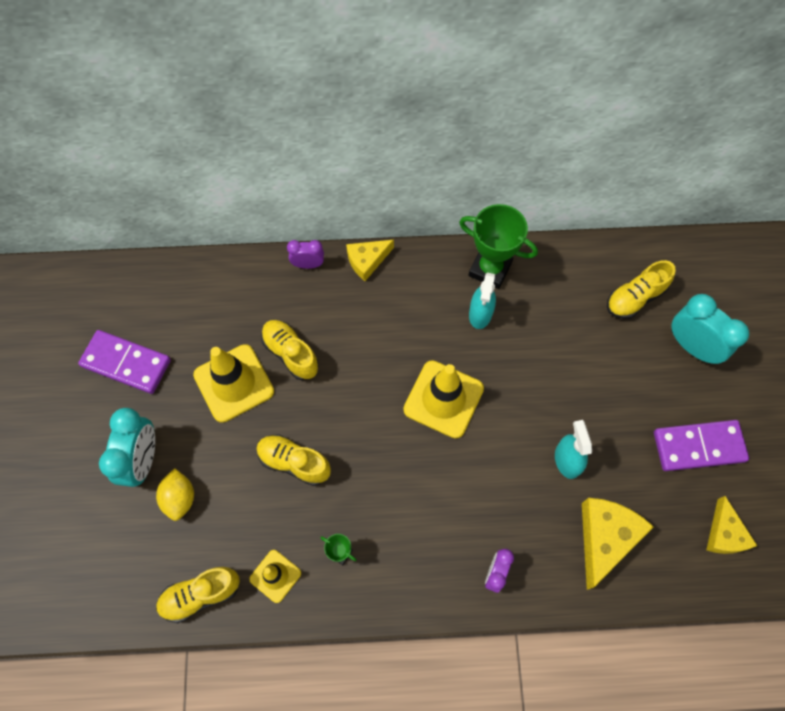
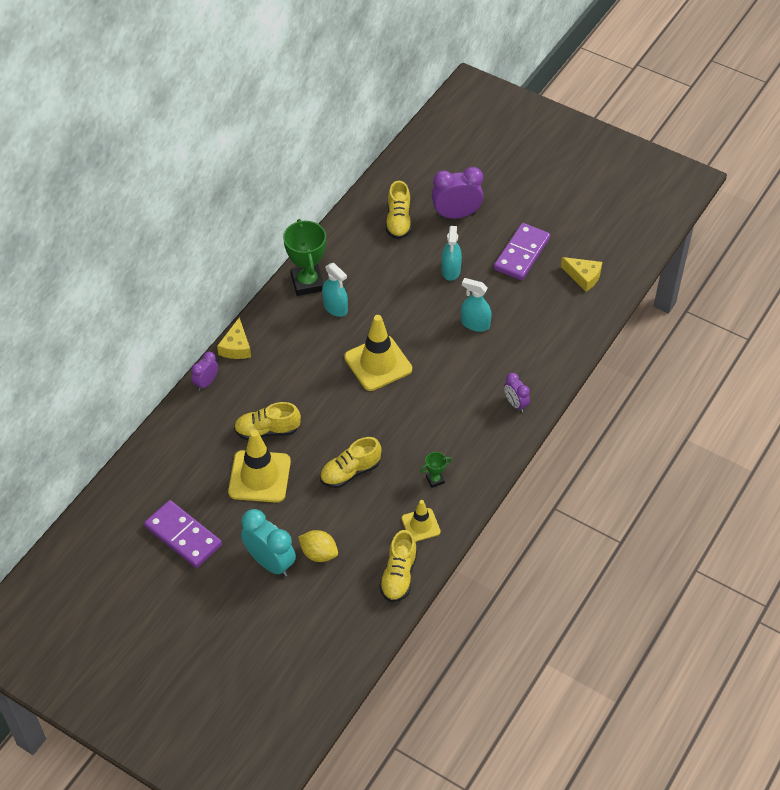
camera: 55 degrees left, 15 degrees down
(126, 363) = (183, 536): purple domino -> purple domino turned 75 degrees clockwise
(490, 269) = (307, 283): green trophy -> green trophy turned 75 degrees counterclockwise
(605, 538) = (539, 335): yellow cheese -> none
(616, 389) = (451, 270): none -> turquoise spray bottle
(692, 346) = (456, 215): turquoise clock -> purple clock

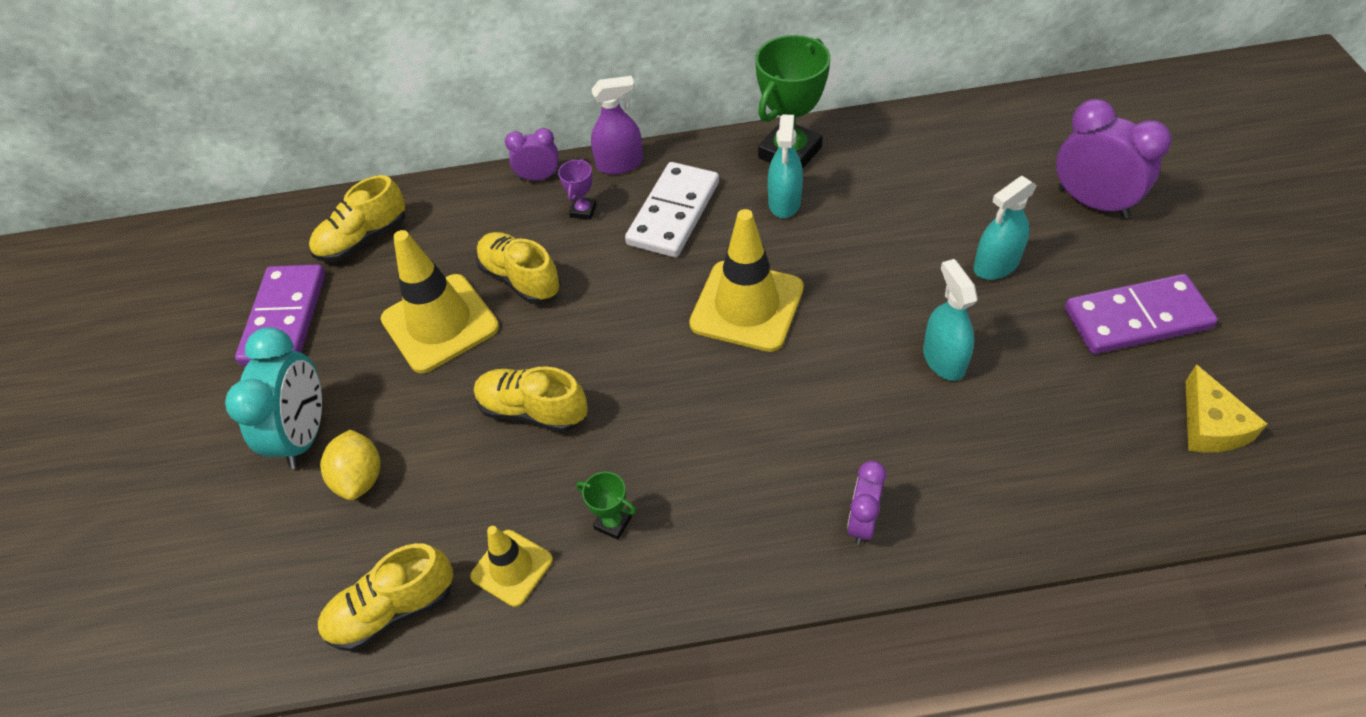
camera: 55 degrees right, 0 degrees up
(236, 347) = (620, 164): yellow cheese -> purple spray bottle
(251, 380) = (583, 211): none -> purple trophy
(294, 350) = (673, 213): none -> white domino
(398, 221) = (997, 159): yellow shoe -> yellow shoe (363, 239)

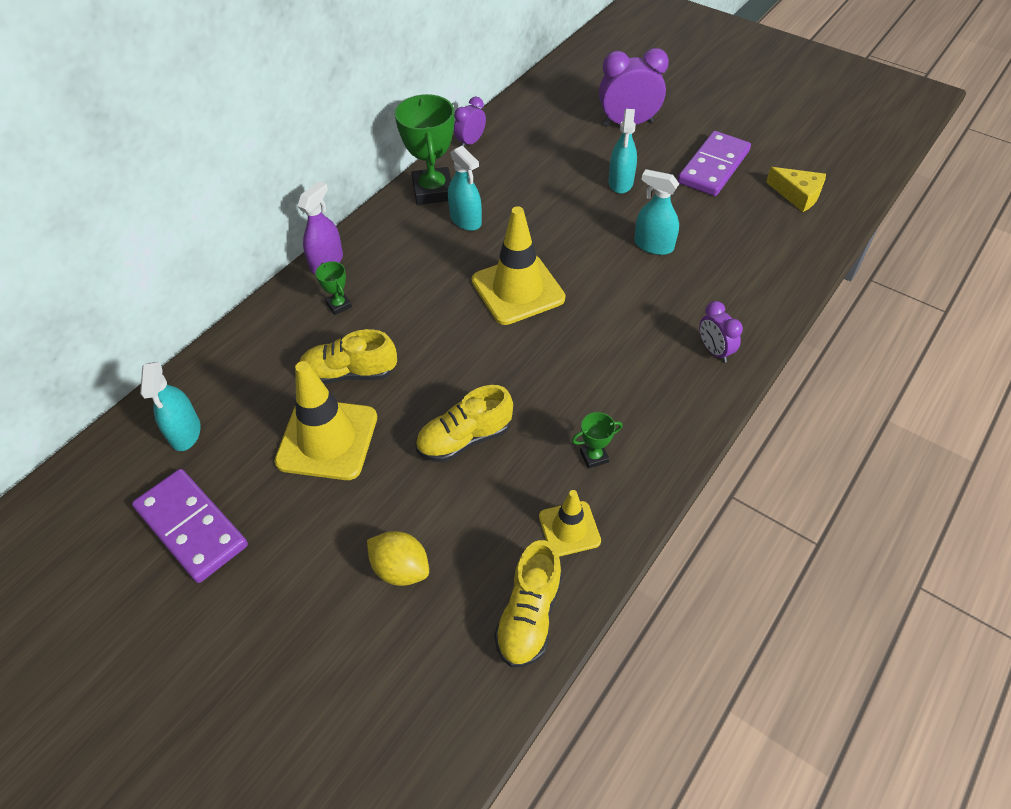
camera: 50 degrees left, 0 degrees up
(305, 434) = (320, 580): turquoise clock -> none
(363, 239) = (185, 432): yellow shoe -> turquoise spray bottle
(539, 177) = (276, 305): purple clock -> purple clock (470, 142)
(583, 211) = (339, 305): purple trophy -> green trophy
(673, 213) = (403, 268): white domino -> none

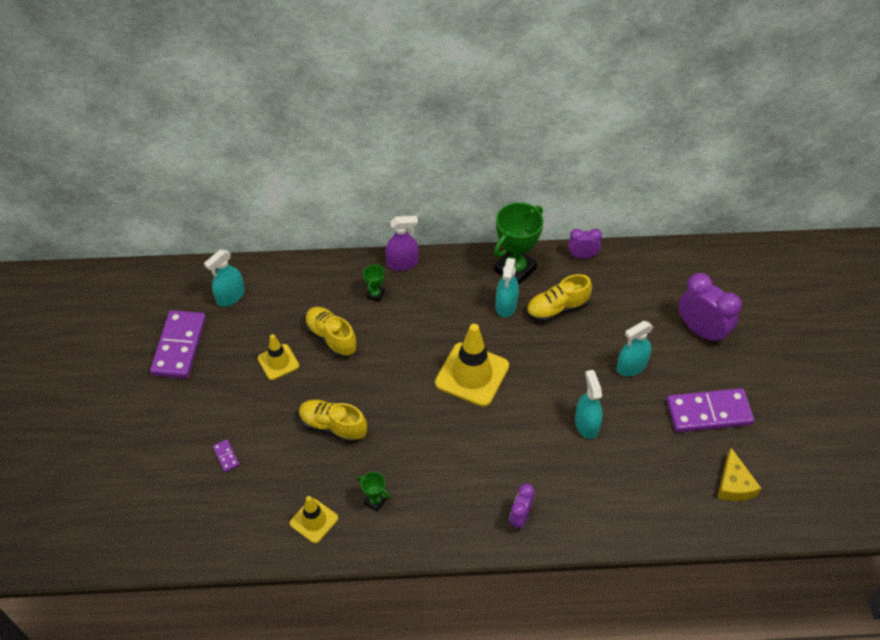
camera: 50 degrees right, 0 degrees up
(327, 439) = (278, 362): yellow traffic cone -> yellow traffic cone, size x0.56
(401, 569) = (226, 456): yellow lemon -> purple domino
(529, 615) = (243, 537): yellow shoe -> yellow shoe (557, 309)

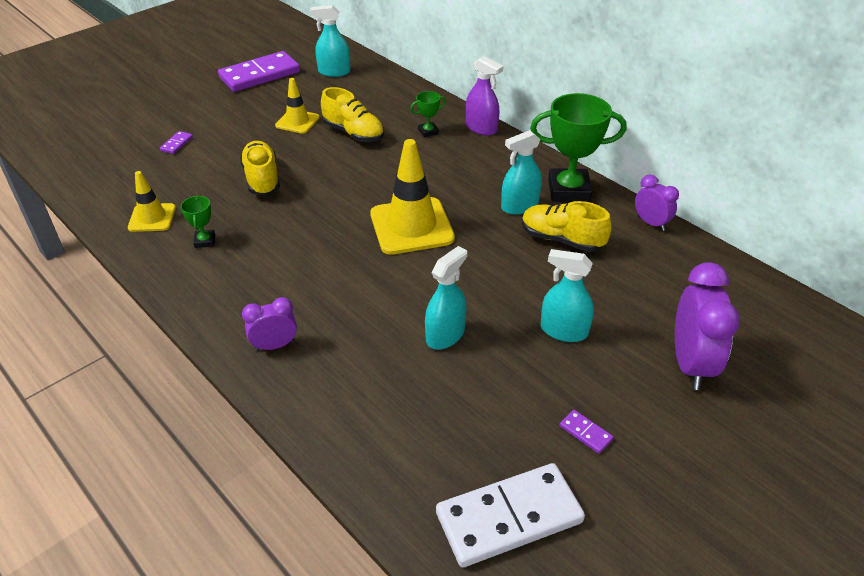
camera: 50 degrees right, 10 degrees down
(331, 338) = (353, 133): yellow shoe -> yellow shoe turned 120 degrees clockwise
(708, 412) = (585, 433): purple domino -> purple domino, size x0.40
(734, 484) = (509, 517): yellow cheese -> white domino

